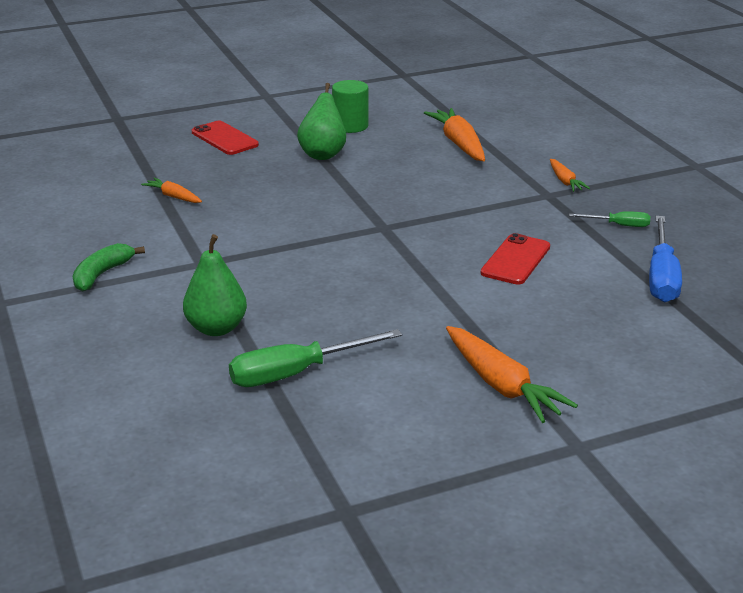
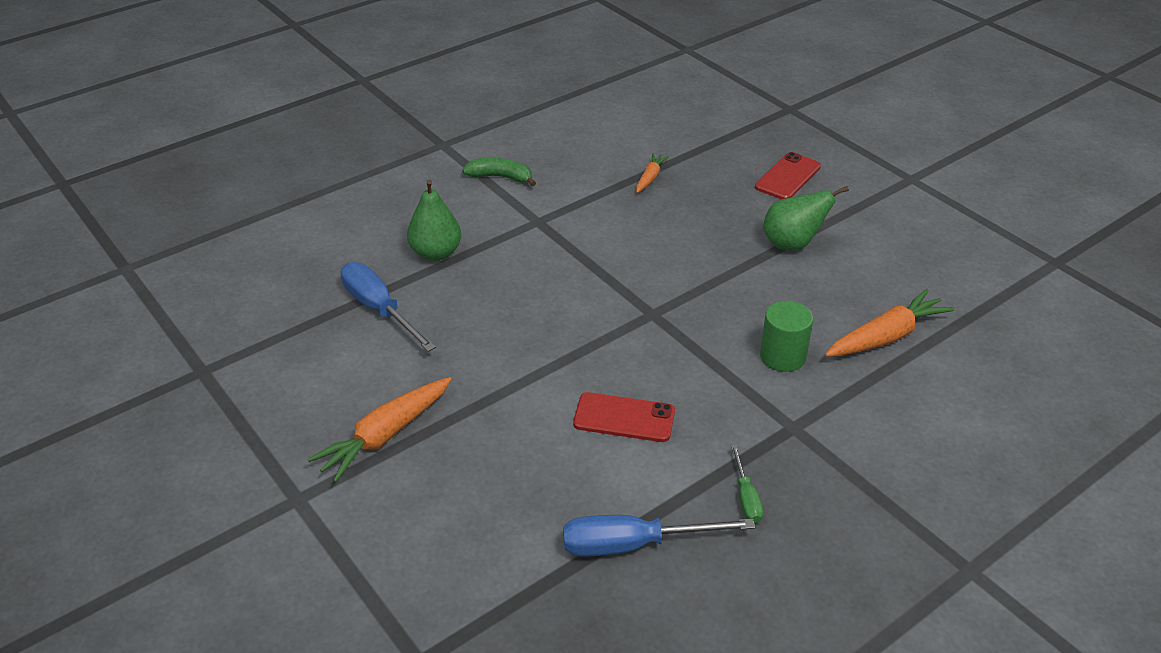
camera: 75 degrees right, 10 degrees up
(296, 373) = (379, 309): green screwdriver -> blue screwdriver
(350, 126) = (876, 249): green cylinder -> green cylinder (782, 356)
(565, 181) = (839, 438): orange carrot -> none

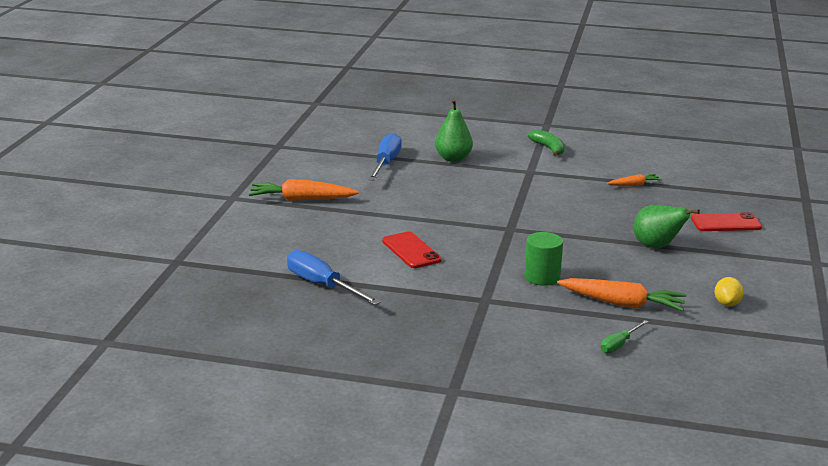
camera: 50 degrees right, 15 degrees down
(746, 497) = (404, 304): green screwdriver -> green screwdriver (619, 344)
(941, 273) = (727, 303): none -> yellow lemon

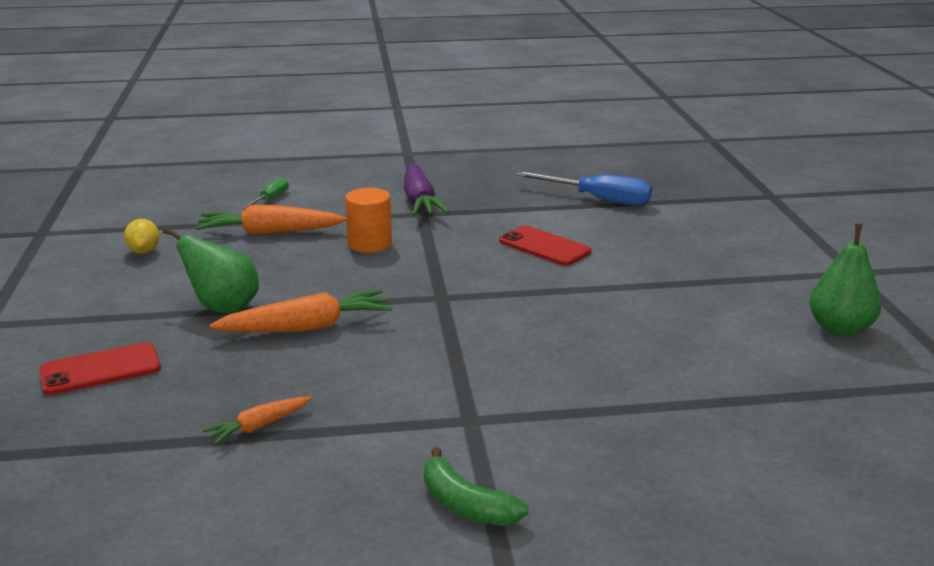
camera: 160 degrees right, 0 degrees up
(302, 199) = (764, 286): orange carrot -> orange carrot (307, 327)
(386, 163) = (739, 381): blue screwdriver -> none
(453, 158) = (637, 422): green pear -> green pear (840, 329)
(479, 315) = (419, 200): none -> purple carrot
(542, 277) = (370, 244): green cylinder -> orange cylinder

